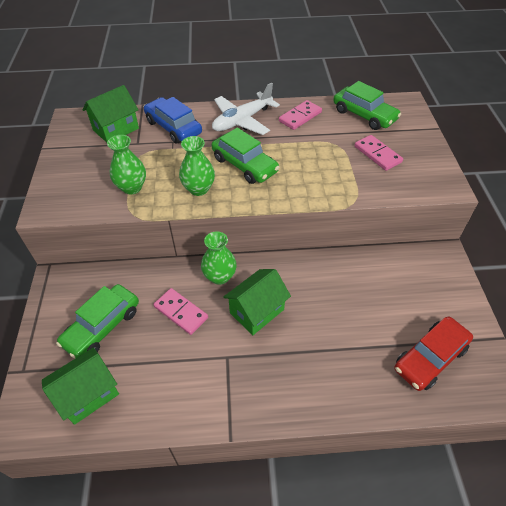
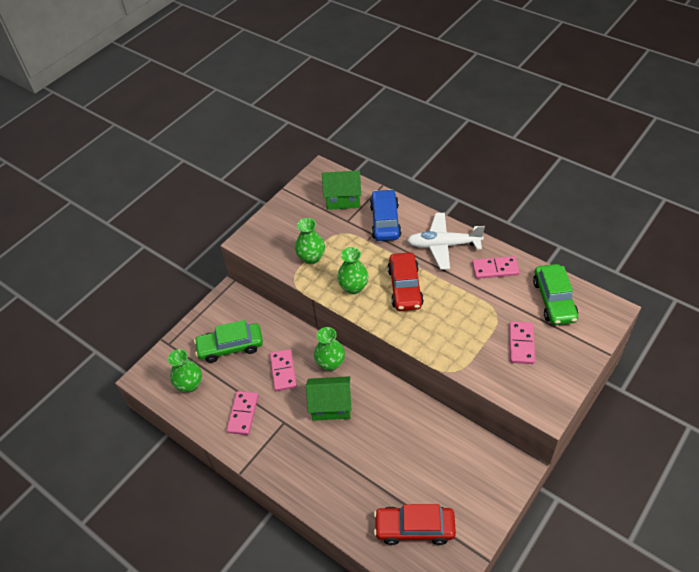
camera: 45 degrees right, 0 degrees up
(88, 394) = (190, 385): green house -> green vase
(177, 379) = (243, 414): none -> pink domino
(244, 165) = (405, 287): green car -> red car

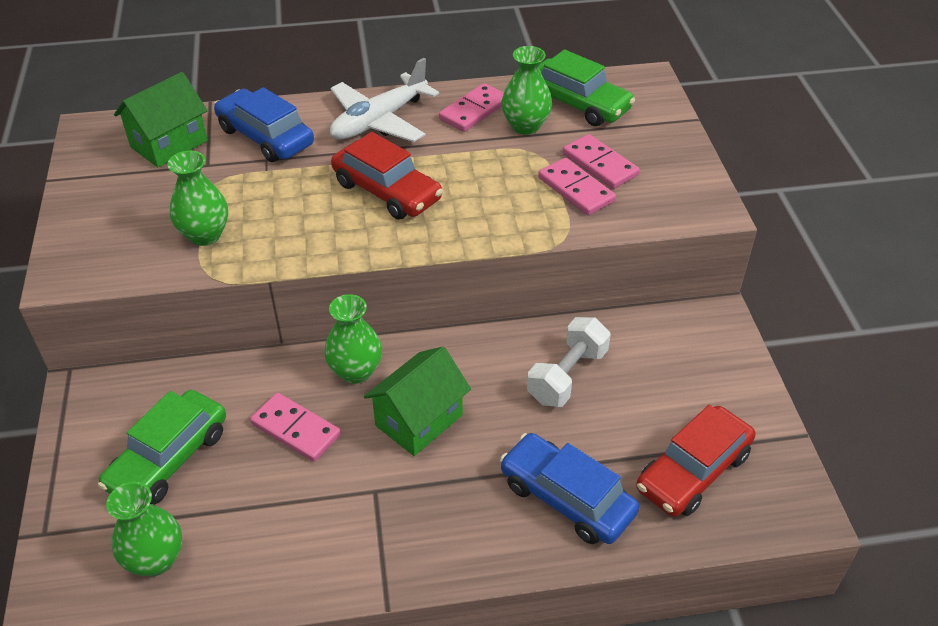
camera: 50 degrees left, 5 degrees down
(243, 414) = (298, 529): pink domino -> pink domino (576, 189)
(349, 491) = (567, 498): none -> blue car
(353, 287) = (314, 232): green vase -> green vase (525, 126)
(413, 437) = (567, 376): none -> white dumbbell

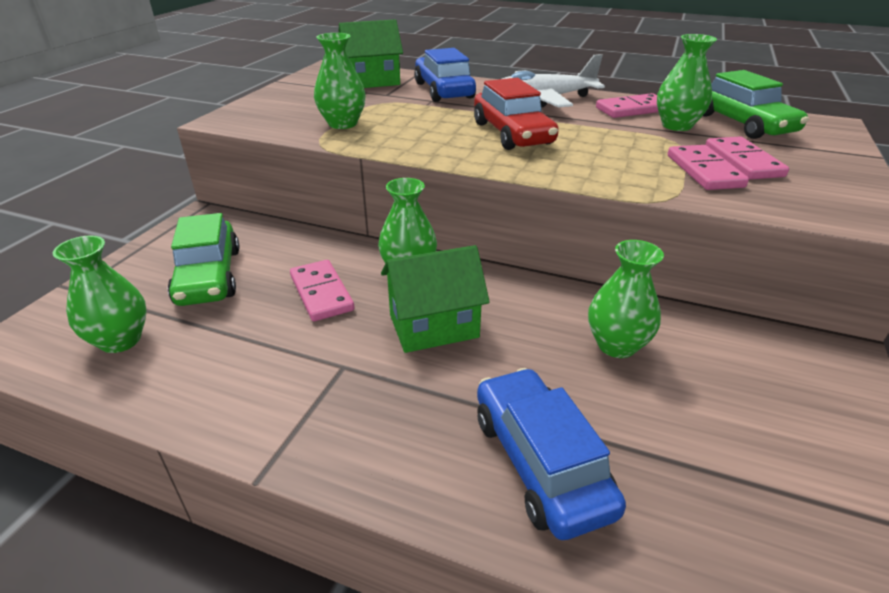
camera: 30 degrees right, 10 degrees down
(168, 459) = (208, 276): green car -> green car turned 75 degrees counterclockwise
(567, 376) = (616, 345): white dumbbell -> green vase
(693, 471) = (733, 507): red car -> none

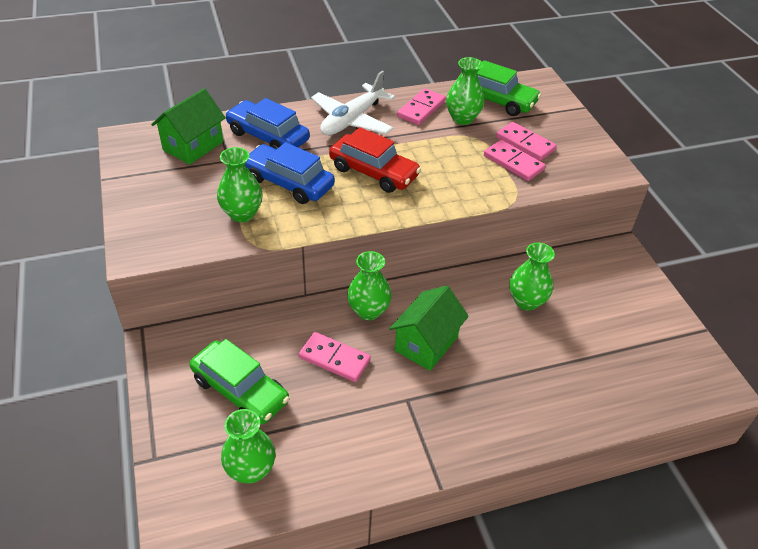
camera: 40 degrees left, 10 degrees up
(540, 462) = (551, 391): blue car -> blue car (289, 182)

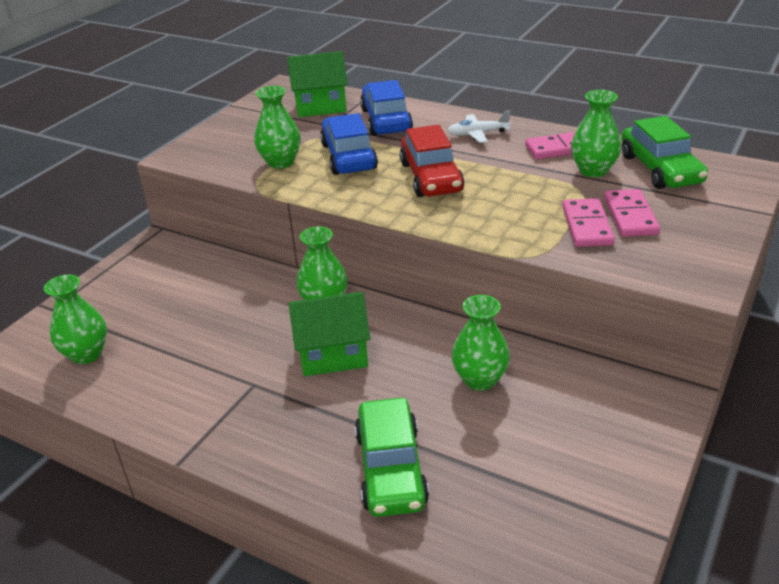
camera: 50 degrees right, 10 degrees down
(240, 390) = (157, 301): green car -> green car (390, 468)
(334, 358) = (247, 321): pink domino -> none
(352, 120) = (477, 134): white plane -> white plane, size x0.56

